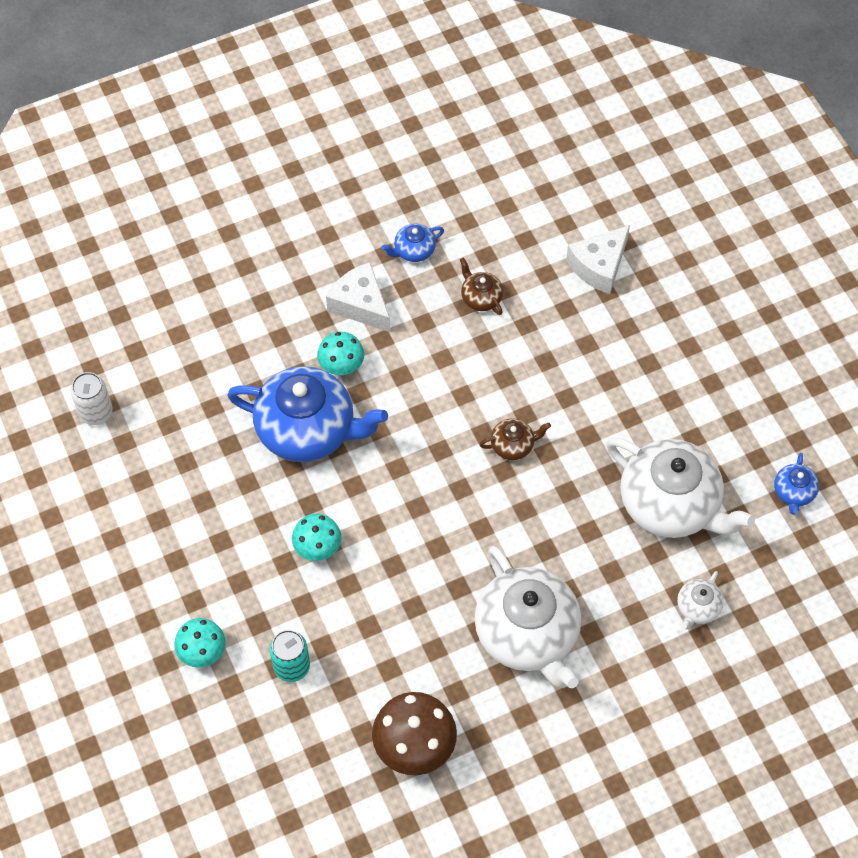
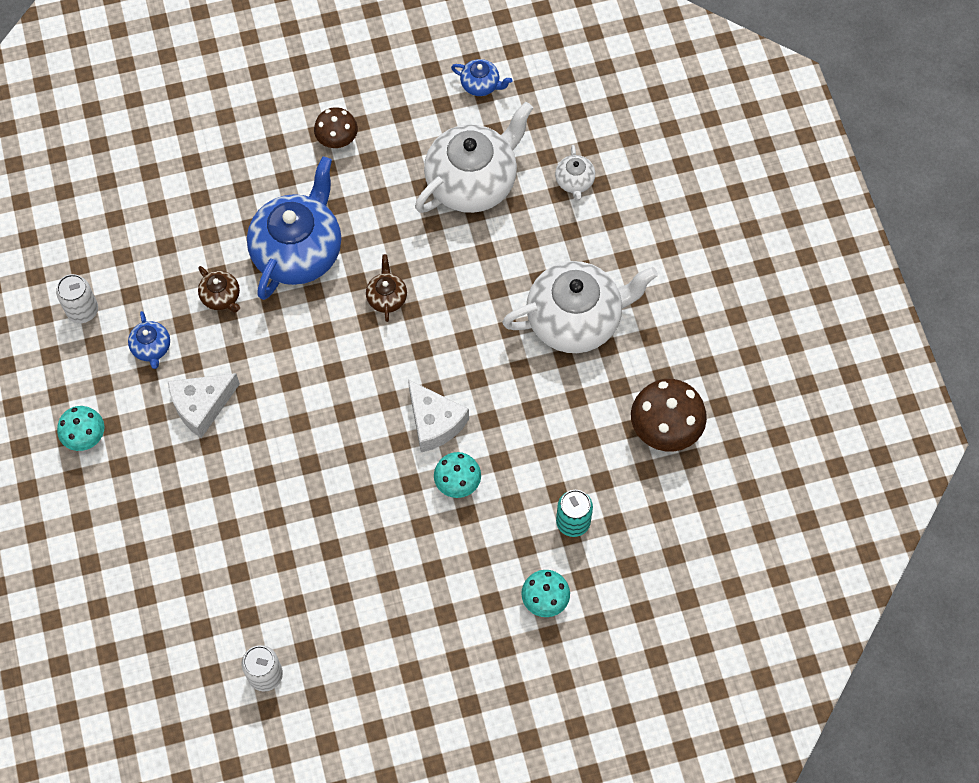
camera: 80 degrees left, 5 degrees up
(308, 430) = (330, 474): blue teapot -> blue teapot (298, 251)
(341, 366) = (267, 434): turquoise mushroom -> turquoise mushroom (85, 437)
(441, 186) = (82, 310): none -> white can
(481, 298) = (221, 297): brown teapot -> brown teapot turned 105 degrees counterclockwise
(599, 266) = (213, 189): white cheese -> white cheese (434, 422)
(686, 366) = (337, 140): none -> brown mushroom
(697, 608) = (574, 181): white teapot -> white teapot turned 45 degrees clockwise

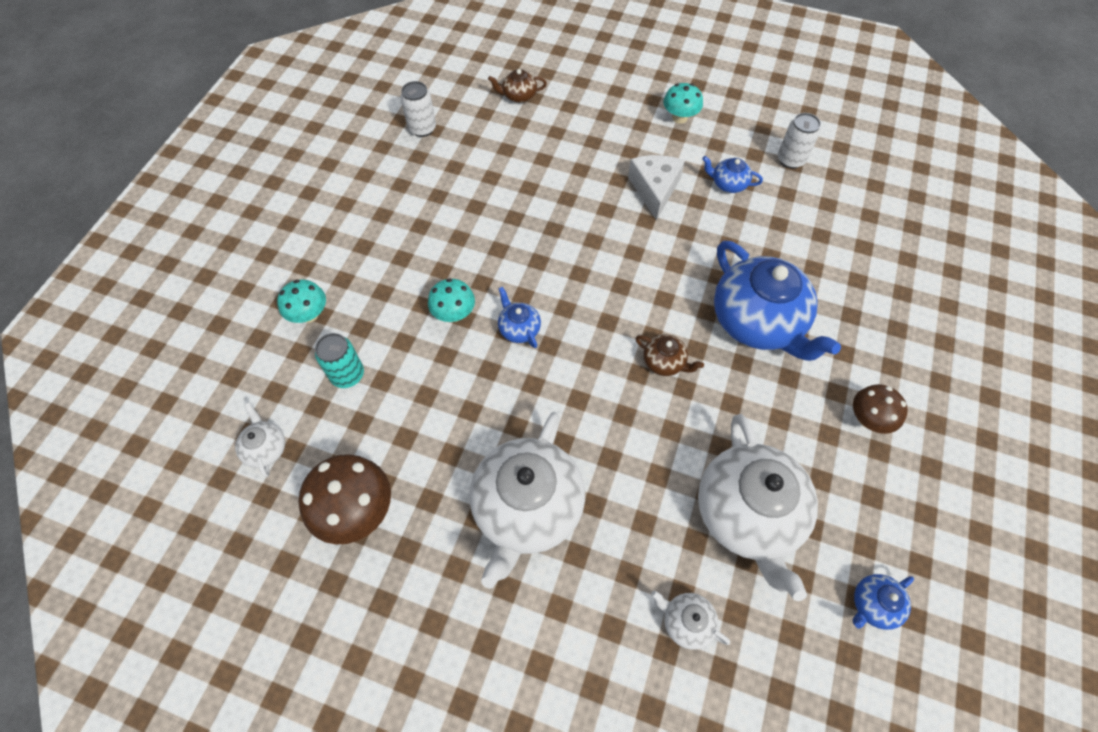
camera: 125 degrees right, 5 degrees down
(221, 297) = (746, 247): brown teapot -> brown teapot (518, 96)
(434, 422) = (519, 329): white cheese -> blue teapot
(674, 531) = (265, 448): none -> white teapot

